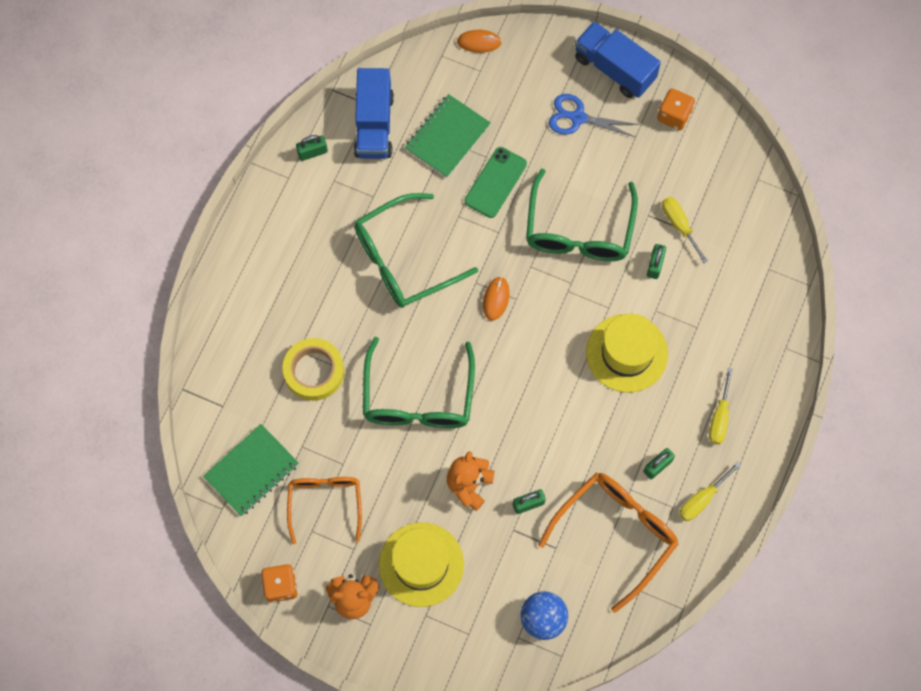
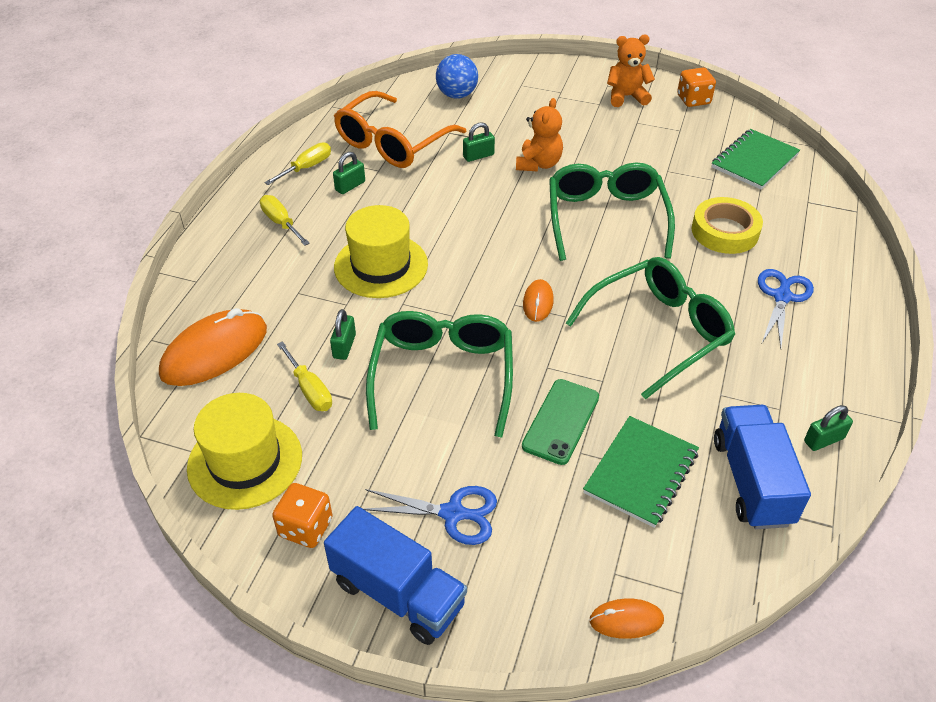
camera: 175 degrees right, 25 degrees down
(291, 289) = (782, 296): none -> blue scissors
(325, 503) = (674, 146): orange glasses -> none
(421, 564) = (572, 117): yellow hat -> yellow hat (245, 461)
(719, 417) = (281, 223): yellow screwdriver -> yellow screwdriver turned 45 degrees counterclockwise
(757, 268) = (214, 352): none -> orange mouse

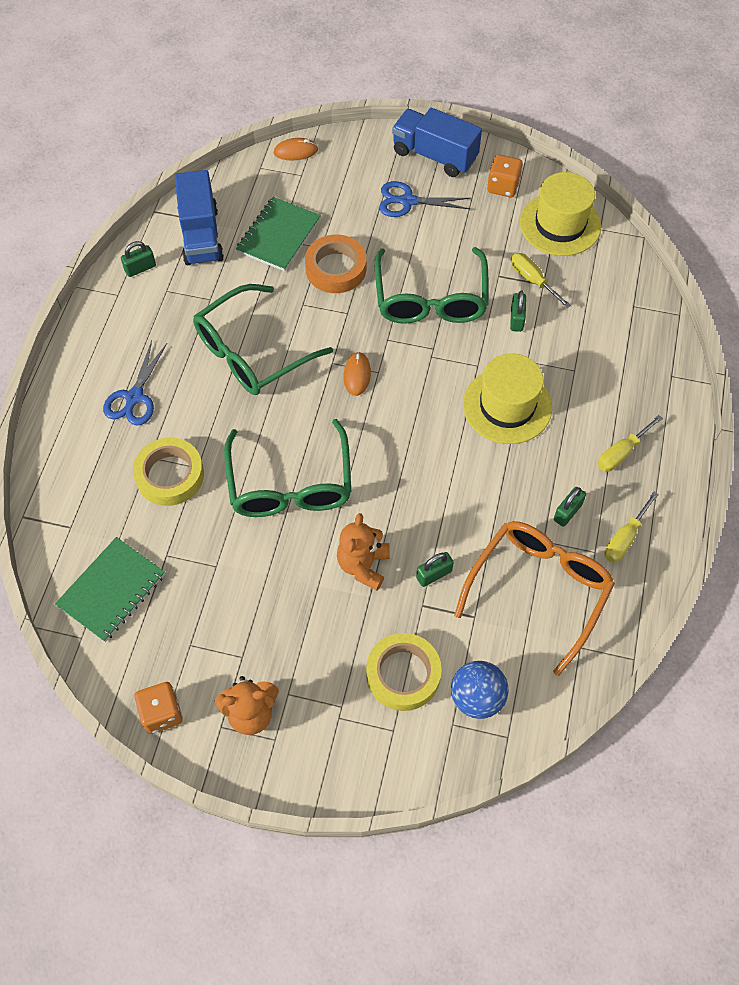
camera: 175 degrees right, 15 degrees up
(214, 352) = (621, 307): orange mouse -> none
(281, 223) = (621, 453): yellow screwdriver -> yellow screwdriver turned 90 degrees clockwise
(511, 108) = (403, 674): none -> yellow tape
(560, 421) = (336, 269): green phone -> orange tape

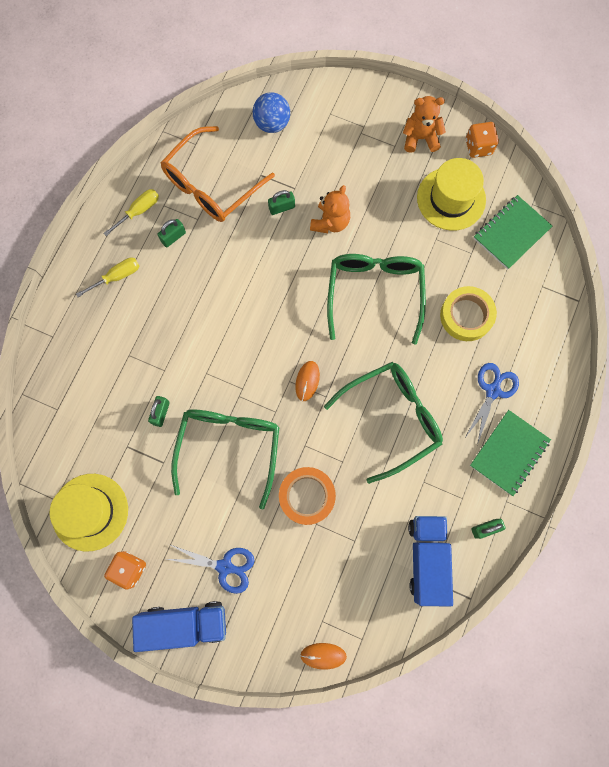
camera: 170 degrees left, 15 degrees up
(278, 236) = (354, 545): green notebook -> green notebook (509, 453)
(403, 674) = (317, 145): yellow tape -> none
(434, 155) = (185, 623): blue truck -> blue truck turned 45 degrees counterclockwise
(507, 406) = (192, 332): yellow hat -> yellow hat (451, 199)
(532, 280) = (135, 452): yellow screwdriver -> none

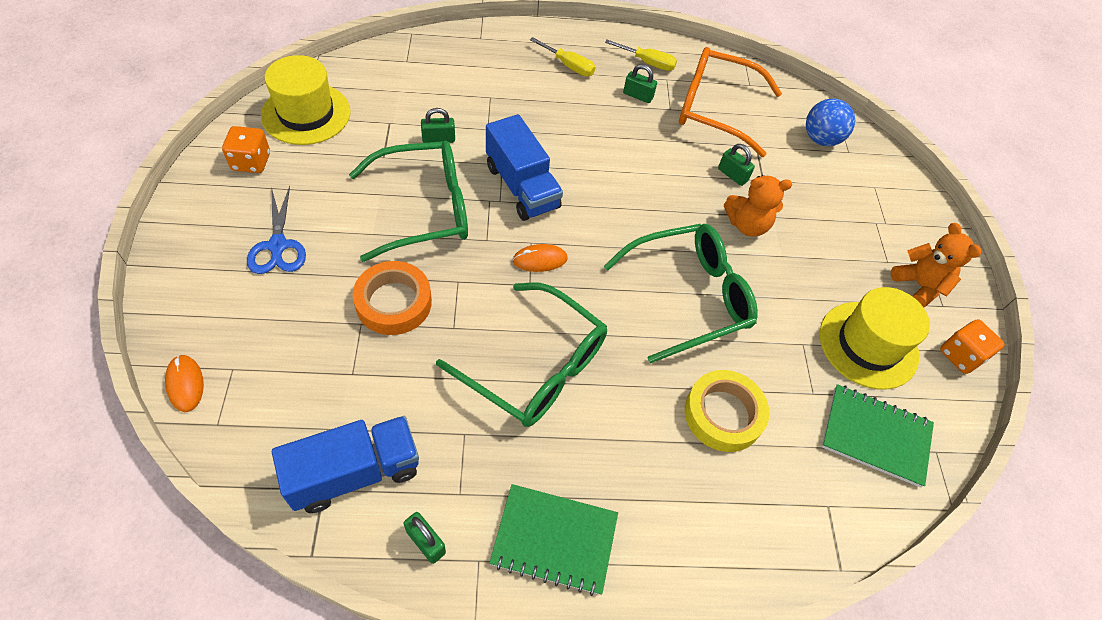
camera: 60 degrees right, 20 degrees down
(185, 623) = (198, 228): blue truck -> blue truck (522, 187)
(493, 390) = (637, 485): blue scissors -> none

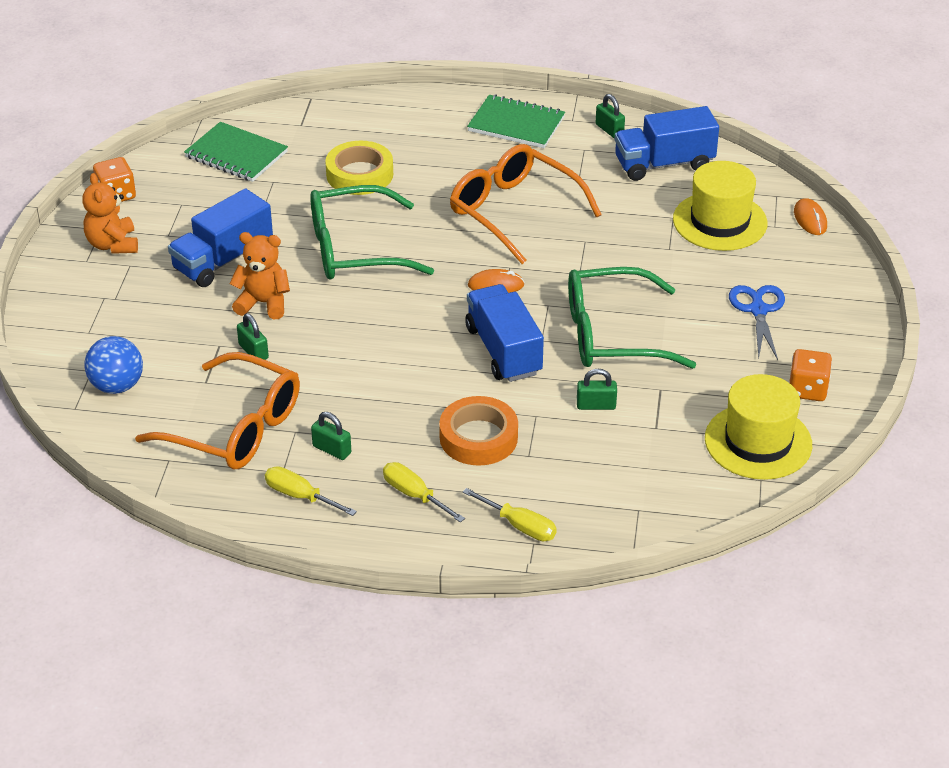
camera: 165 degrees left, 15 degrees down
(393, 302) = (640, 261): orange tape -> orange tape (478, 437)
(491, 48) = (519, 526): none -> yellow screwdriver
(535, 367) = (514, 211): green glasses -> orange glasses
(807, 273) = (223, 260): none -> blue truck
(868, 345) = (200, 207): yellow hat -> yellow hat (719, 221)

